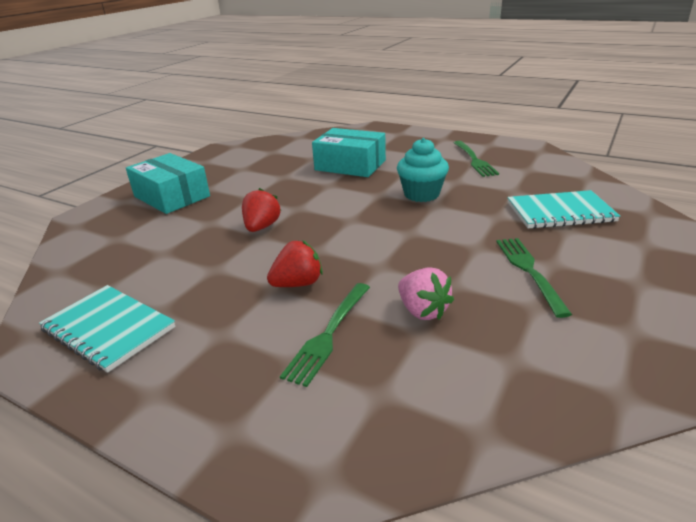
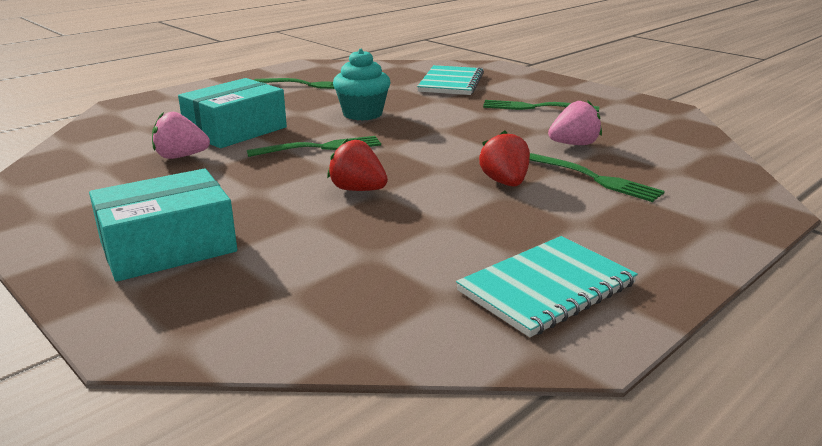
camera: 75 degrees left, 5 degrees down
(295, 164) = (181, 156): none -> pink strawberry
(334, 197) = (320, 148): none -> green fork

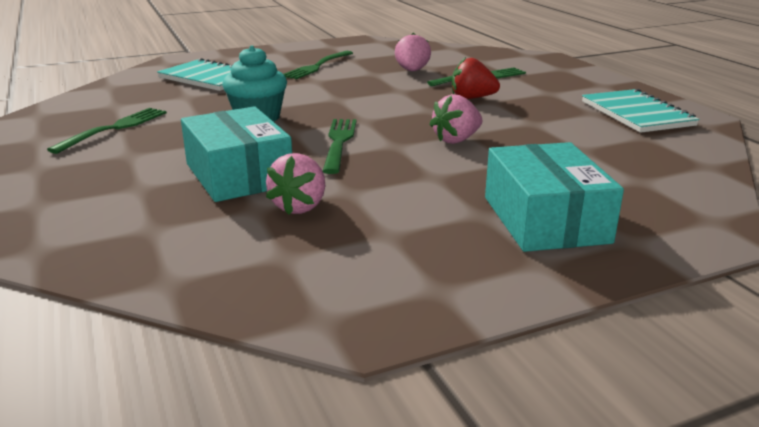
camera: 70 degrees left, 0 degrees up
(358, 190) = (456, 140): red strawberry -> pink strawberry

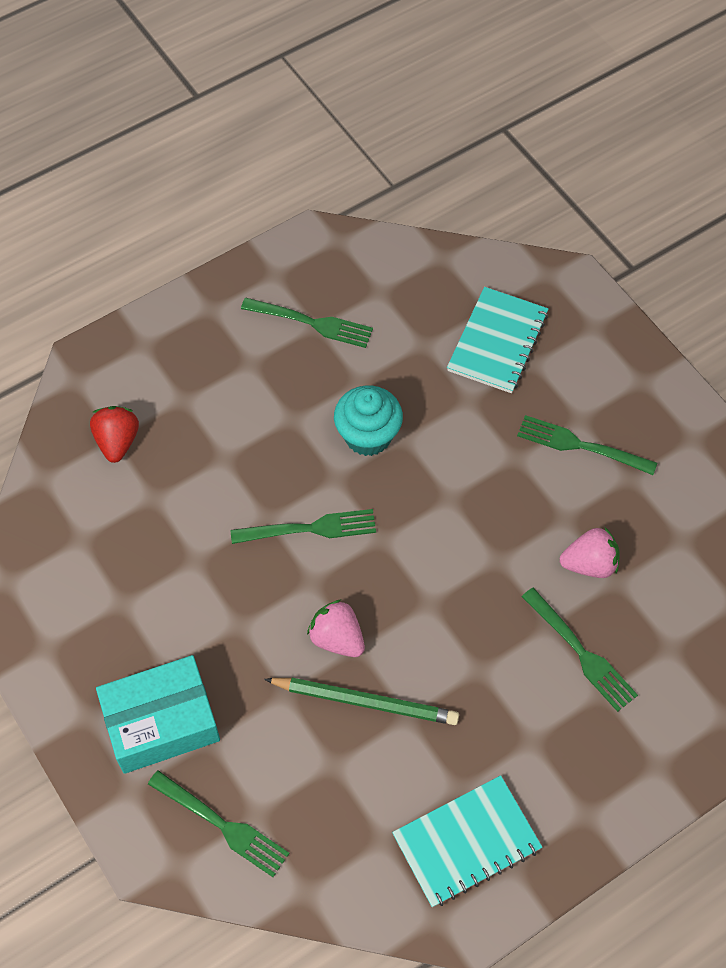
camera: 80 degrees right, 35 degrees up
(238, 174) = (219, 464): turquoise box -> none
(300, 207) = (162, 529): pink strawberry -> none
(472, 98) = (486, 646): red strawberry -> red strawberry (117, 441)
(519, 135) = (365, 702): none -> green pencil
(657, 196) = (222, 825): none -> green fork

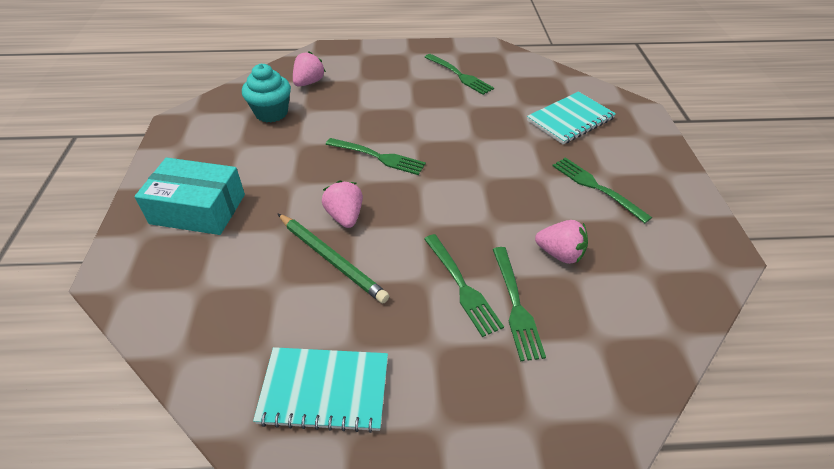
camera: 30 degrees right, 15 degrees down
(117, 441) = (309, 82): red strawberry -> pink strawberry
(222, 825) = (172, 282): green fork -> green fork (462, 286)
(368, 436) = (452, 130): turquoise cupcake -> turquoise cupcake (271, 113)

